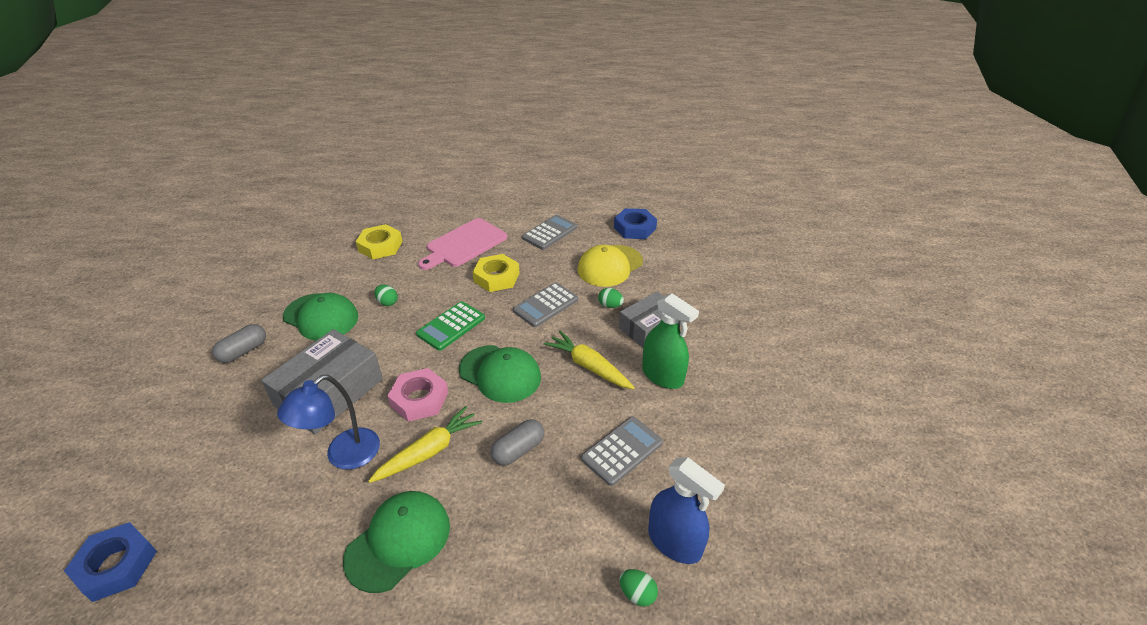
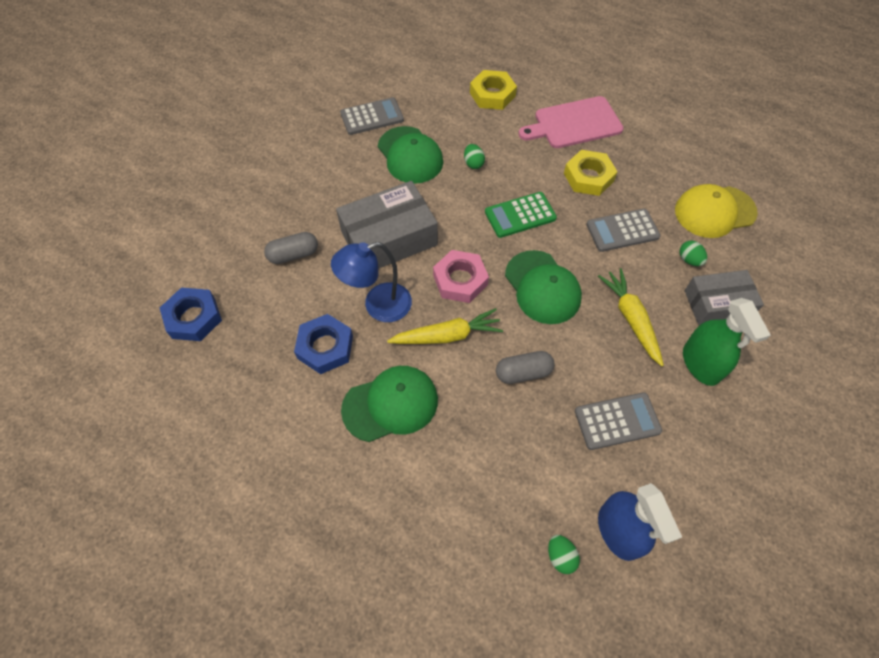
camera: 30 degrees right, 20 degrees up
(243, 351) = (336, 164): grey capsule -> grey capsule (293, 254)
(549, 233) = (670, 143): grey calculator -> grey calculator (372, 117)
(634, 228) = (769, 174): blue nut -> blue nut (325, 347)

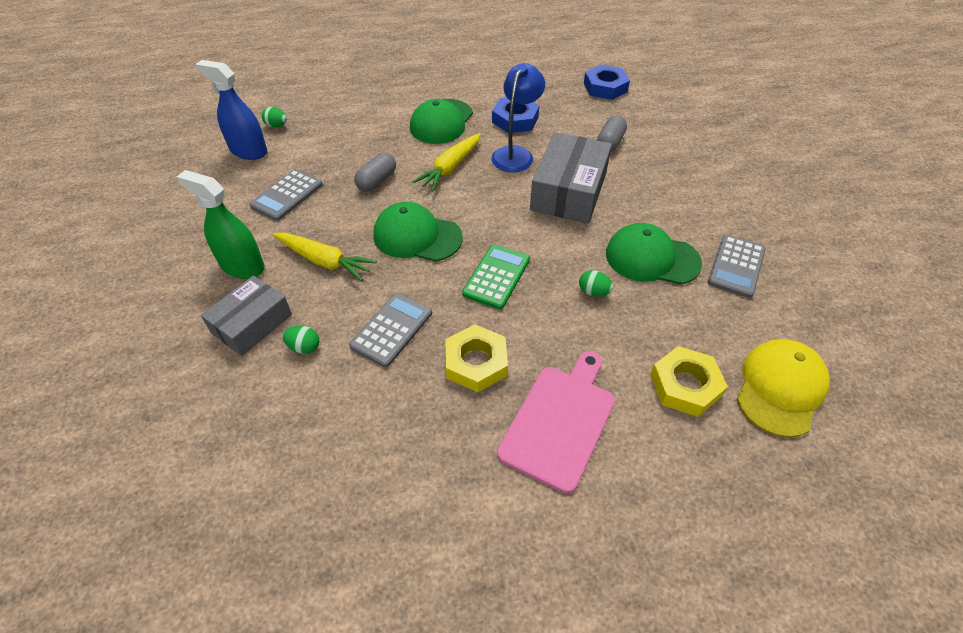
camera: 135 degrees right, 10 degrees down
(460, 280) = (483, 201): pink nut -> none
(714, 211) = (308, 425): yellow cap -> yellow cap (780, 388)

